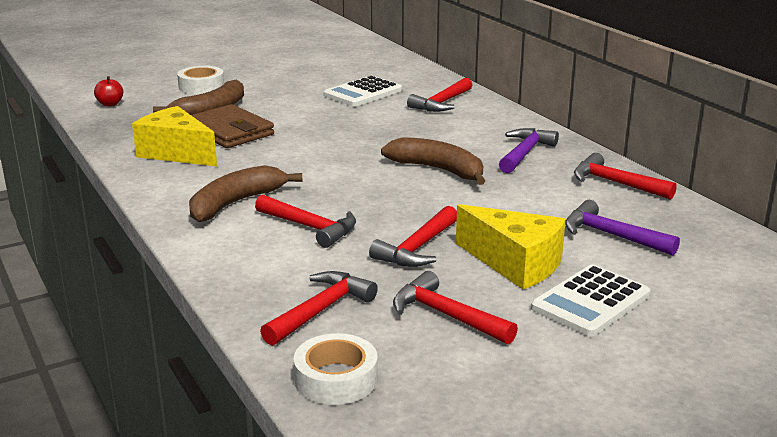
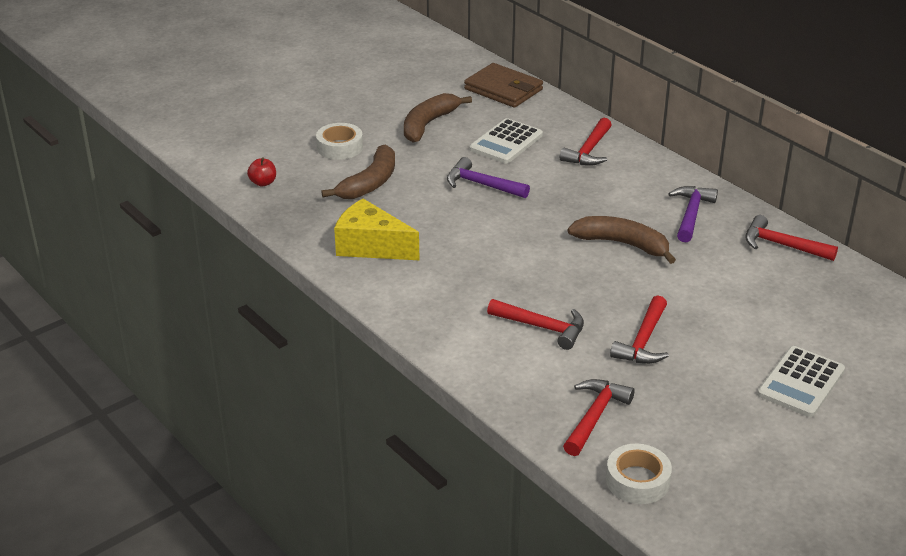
camera: 10 degrees left, 10 degrees up
(230, 131) = (405, 211): brown wallet -> brown wallet (503, 89)
(236, 203) = (462, 305): brown banana -> brown banana (428, 124)
(446, 315) = (695, 410): red hammer -> none
(515, 264) = (729, 349): yellow cheese -> none
(611, 235) = (796, 308): purple hammer -> purple hammer (482, 185)

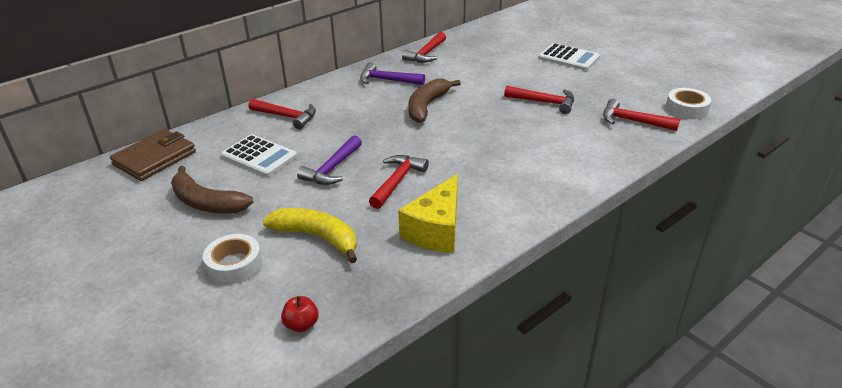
camera: 90 degrees left, 0 degrees up
(369, 183) = (317, 237): brown banana -> yellow banana
(542, 327) = (540, 140): red hammer -> red hammer (397, 181)

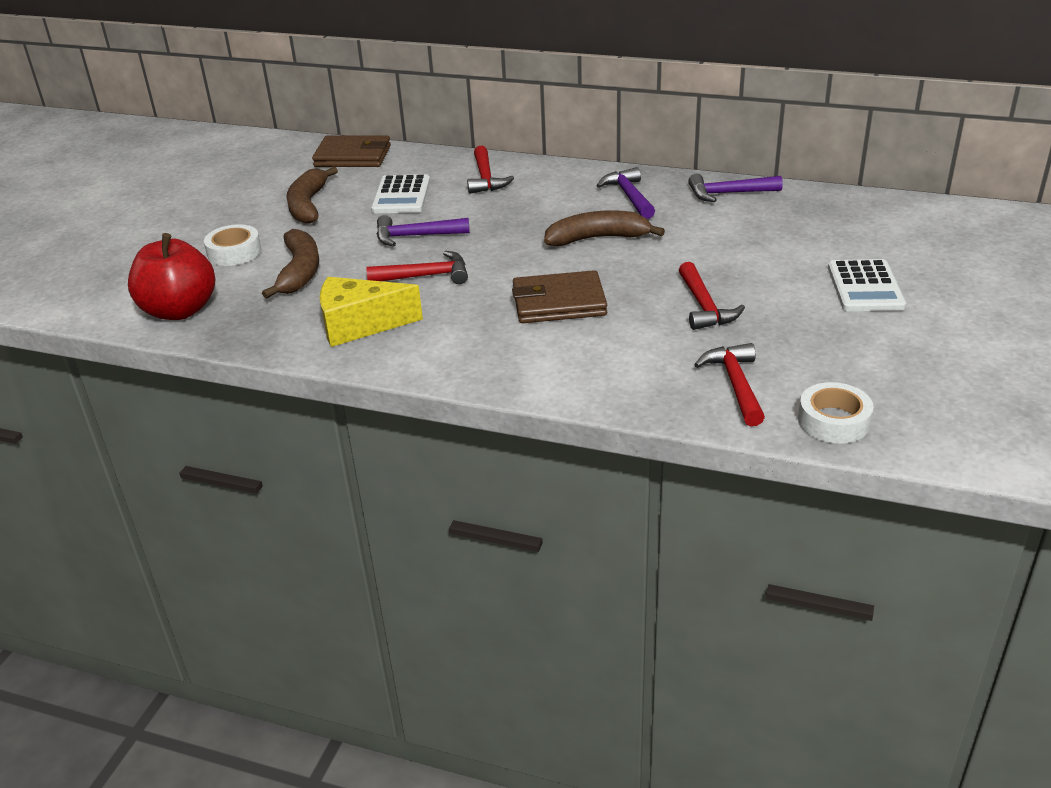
camera: 60 degrees right, 0 degrees up
(301, 325) = (179, 310): red apple -> red apple, size x2.38
(317, 237) = (299, 272): yellow banana -> brown banana
(426, 54) = (728, 193): red hammer -> purple hammer
(491, 143) = (559, 302): none -> brown wallet

